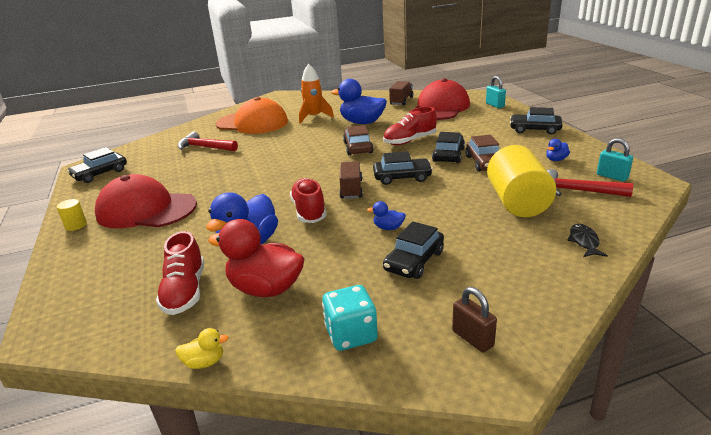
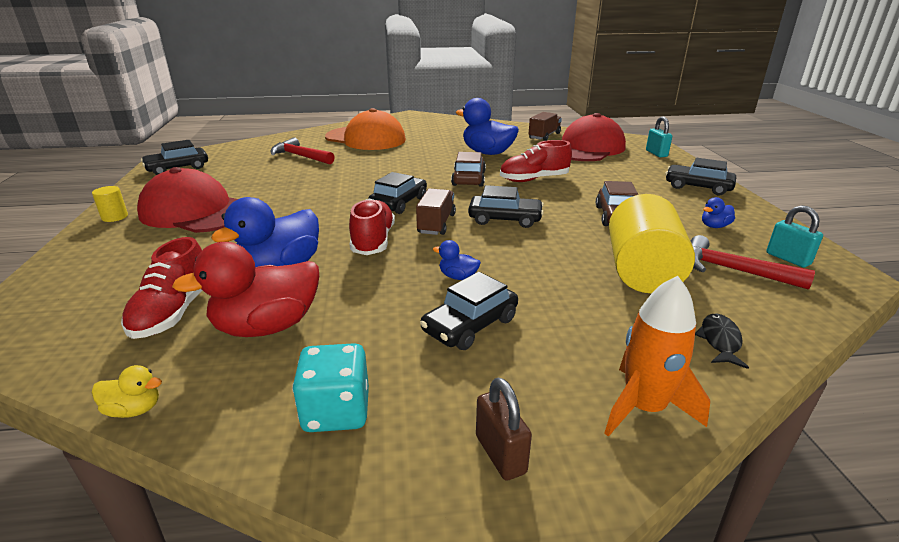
camera: 10 degrees right, 0 degrees up
(266, 289) = (267, 327): red duck -> red duck turned 60 degrees counterclockwise
(314, 117) = (436, 141): orange rocket -> orange rocket (644, 408)
(448, 155) = (574, 201): black car -> black car (399, 203)

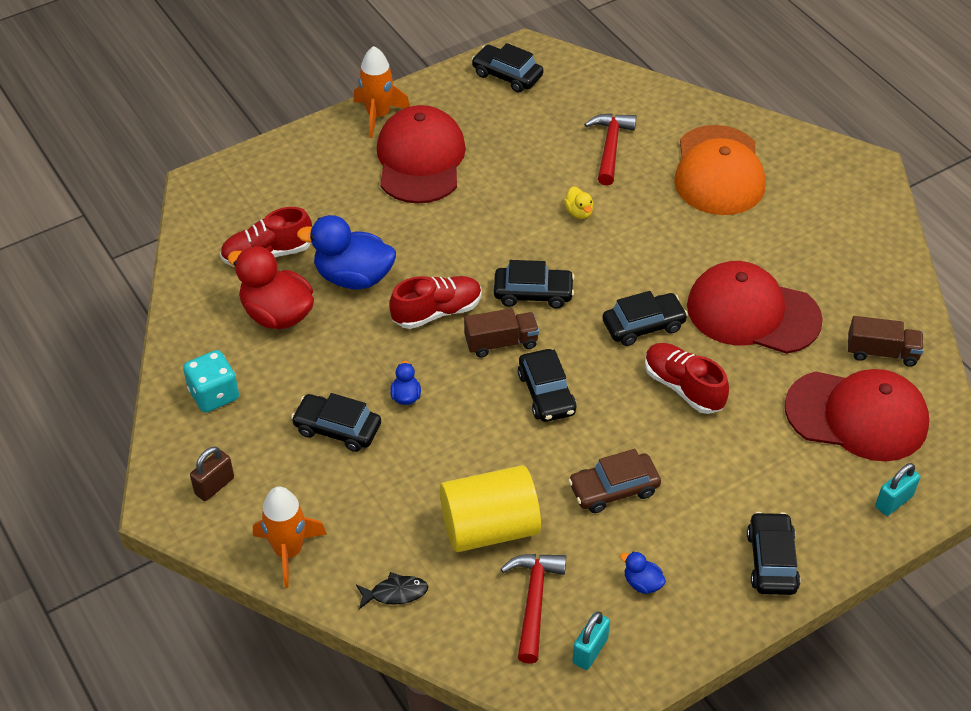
camera: 65 degrees right, 20 degrees up
(115, 217) = (378, 115): yellow cylinder -> orange rocket
(134, 409) = (174, 302): yellow duck -> yellow duck (579, 212)
(468, 179) = (643, 325): brown car -> black car
(487, 153) = (752, 312): blue duck -> red cap

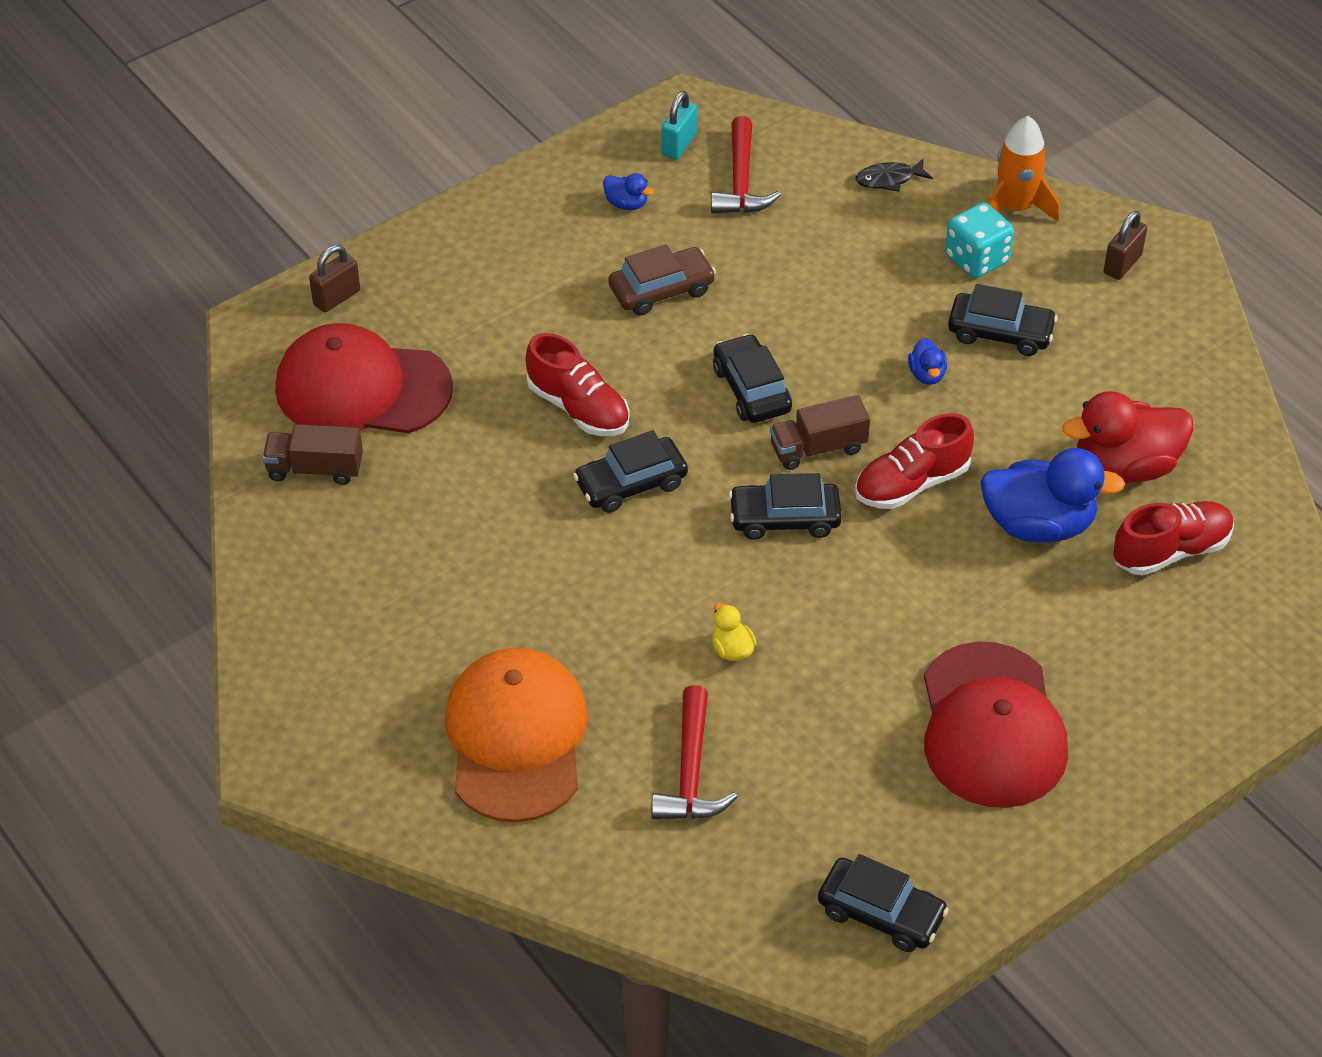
camera: 175 degrees right, 0 degrees up
(214, 394) = (1165, 361): turquoise dice -> turquoise dice (976, 259)
(277, 314) = (1125, 466): red duck -> red duck turned 135 degrees clockwise
(378, 115) = (1082, 808): orange rocket -> none
(489, 527) = (799, 244): yellow cylinder -> none
(752, 312) = (482, 511): red cap -> none
(771, 561) = (485, 232): black car -> none
(893, 501) = (337, 298): turquoise padlock -> brown padlock

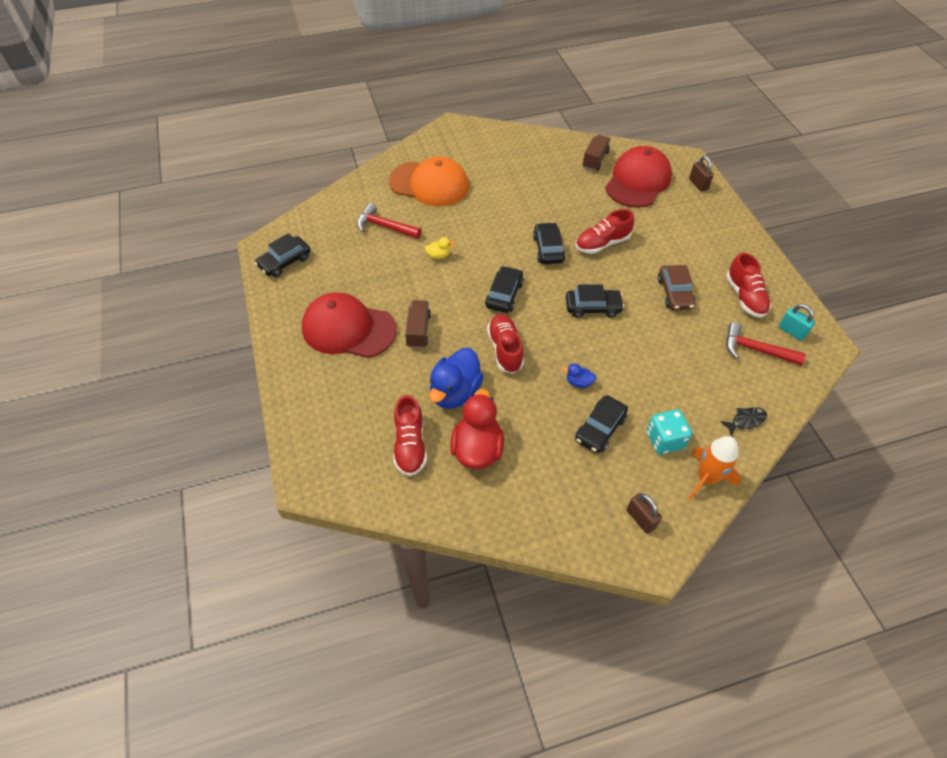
camera: 110 degrees right, 5 degrees up
(626, 204) = (745, 297): blue duck -> red shoe
(818, 448) = (543, 320): brown truck -> brown truck (418, 330)
(889, 179) = (745, 421): black fish -> black fish turned 60 degrees clockwise

